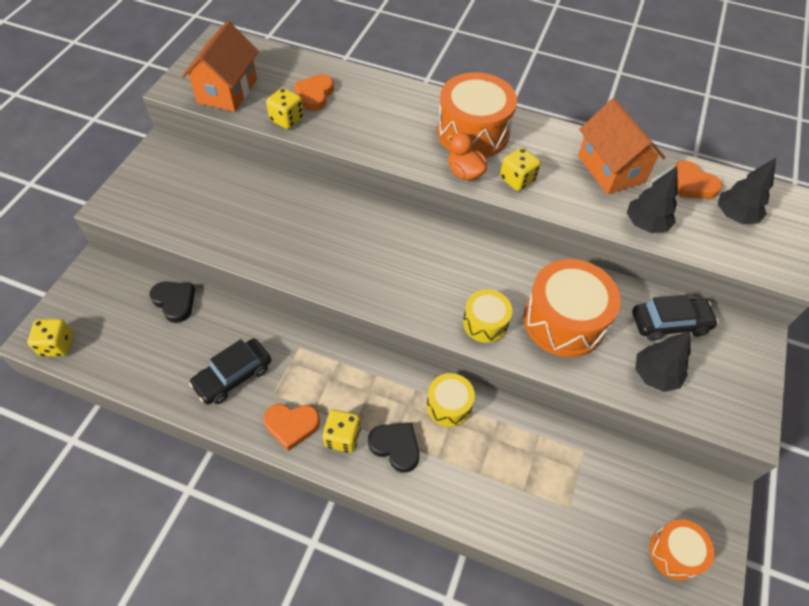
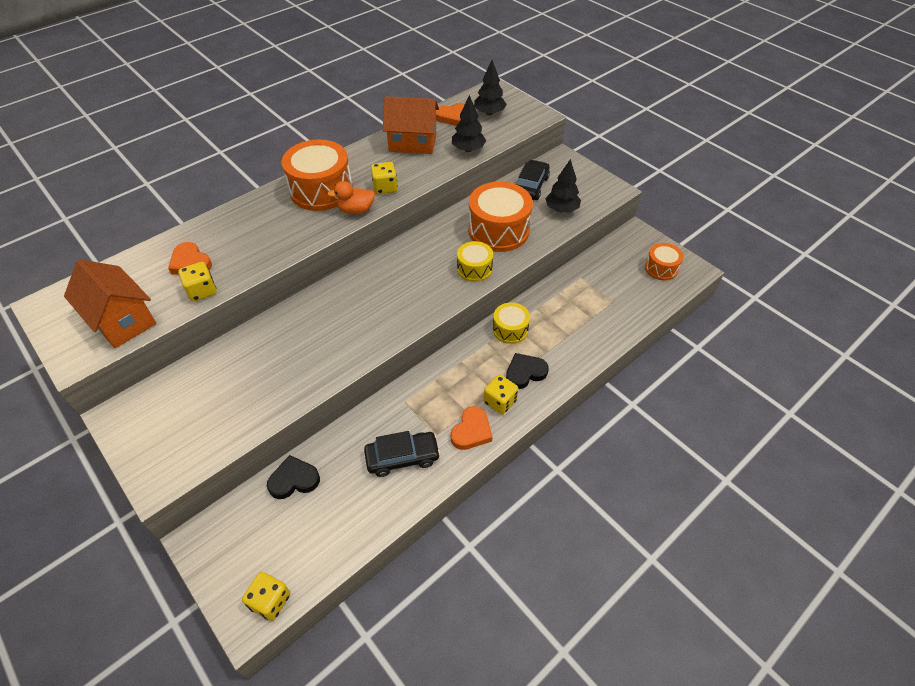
camera: 60 degrees left, 5 degrees down
(233, 376) = (402, 457): black car -> black car turned 90 degrees counterclockwise

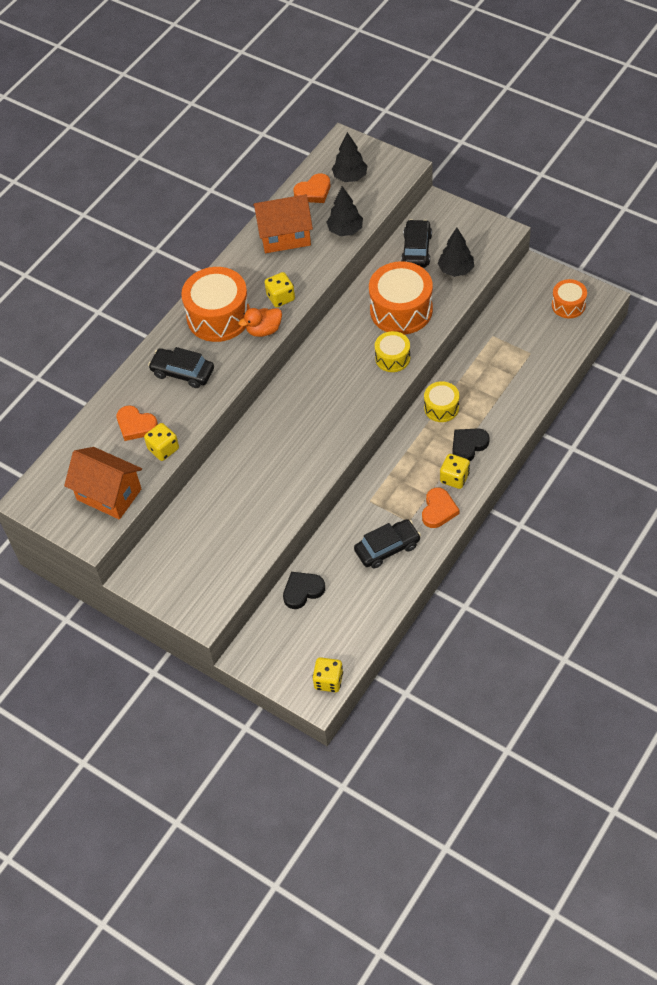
camera: 10 degrees left, 5 degrees up
(262, 228) = (182, 372): none -> black car

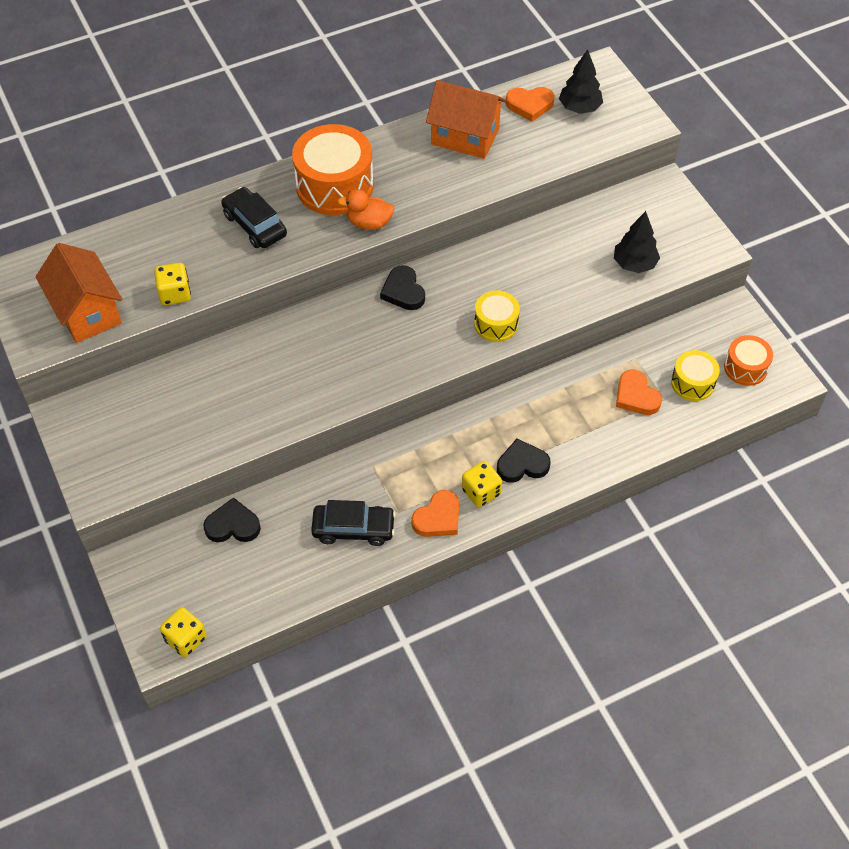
camera: 25 degrees right, 0 degrees up
(136, 425) = (167, 255): orange heart -> orange heart (636, 396)
(280, 297) = (412, 197): yellow dice -> none
(312, 368) = (403, 291): none -> black heart
(345, 230) = (533, 160): black tree -> none
(401, 310) = (543, 277): orange drum -> none
(416, 249) = (607, 221): black car -> none
(441, 408) = (523, 407): yellow drum -> yellow drum (692, 383)

